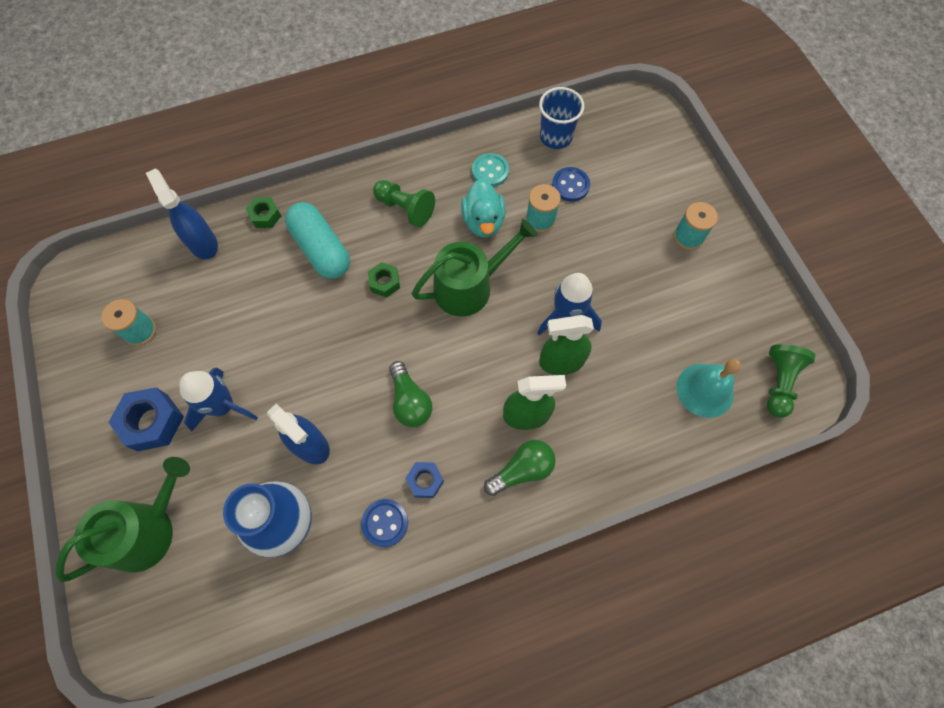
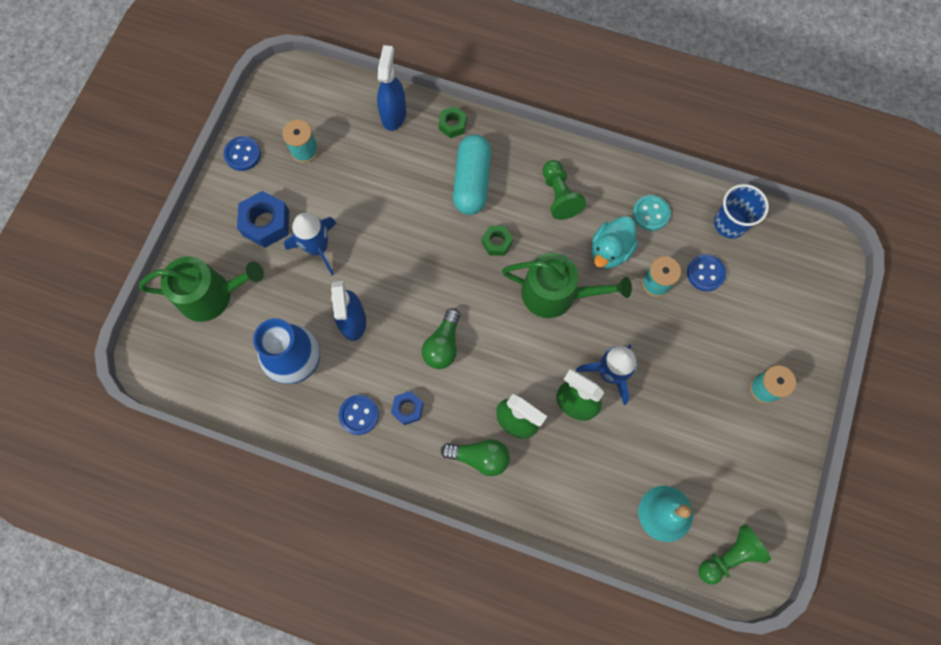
camera: 40 degrees right, 5 degrees up
(78, 378) = (243, 154): none -> blue button

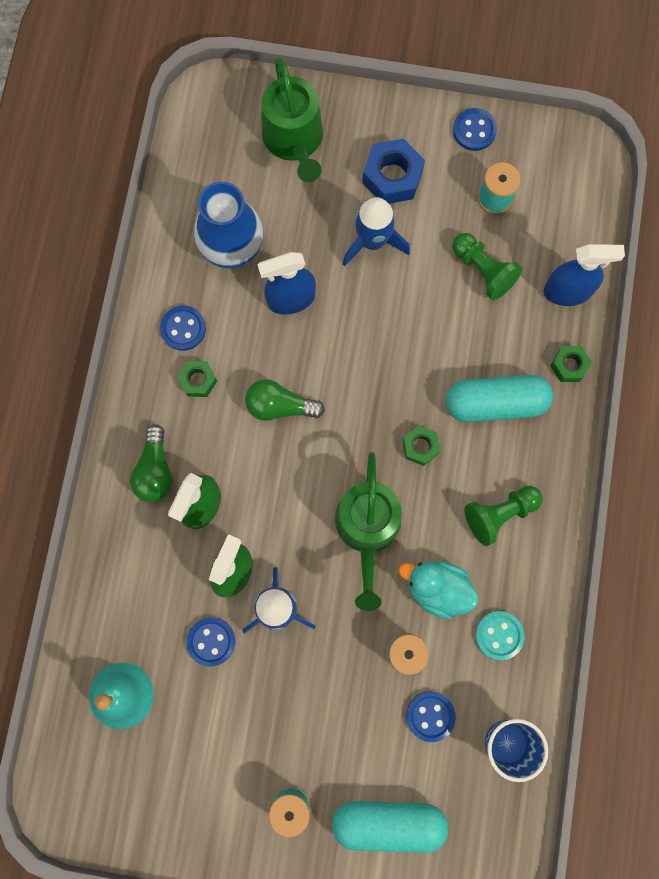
camera: 80 degrees right, 5 degrees up
(408, 409) = (198, 380): blue nut -> green nut
(629, 431) = (211, 641): none -> blue button
(729, 556) = (82, 777): green pawn -> green pawn (483, 271)
(781, 317) = (388, 821): none -> turquoise capsule

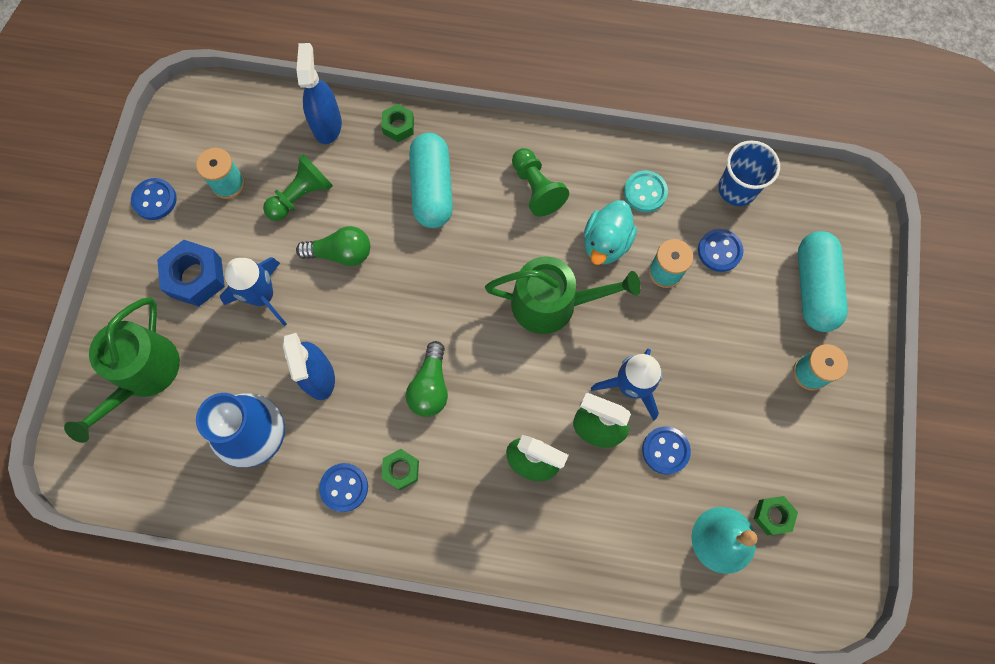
camera: 90 degrees left, 5 degrees down
(155, 470) = (496, 512): green light bulb -> green light bulb (341, 253)
(294, 140) = (143, 374): green watering can -> green watering can turned 120 degrees clockwise
(420, 447) = (473, 255): green nut -> green nut (772, 516)

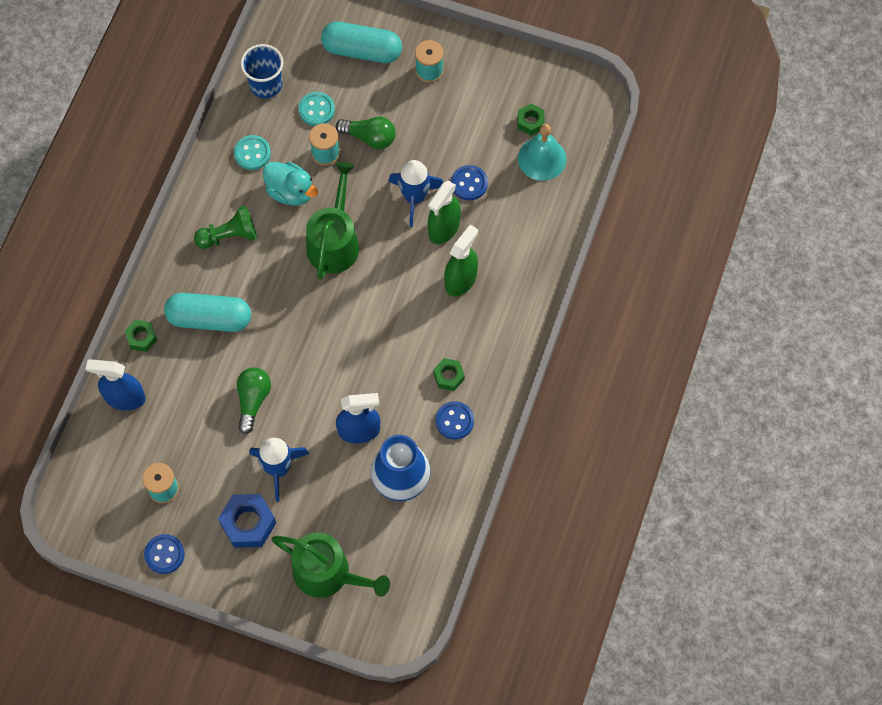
camera: 80 degrees left, 5 degrees down
(301, 196) = (191, 427): green pawn -> none
(430, 387) = (385, 345): green light bulb -> green light bulb (370, 137)
(719, 251) = (316, 110): blue button -> turquoise button

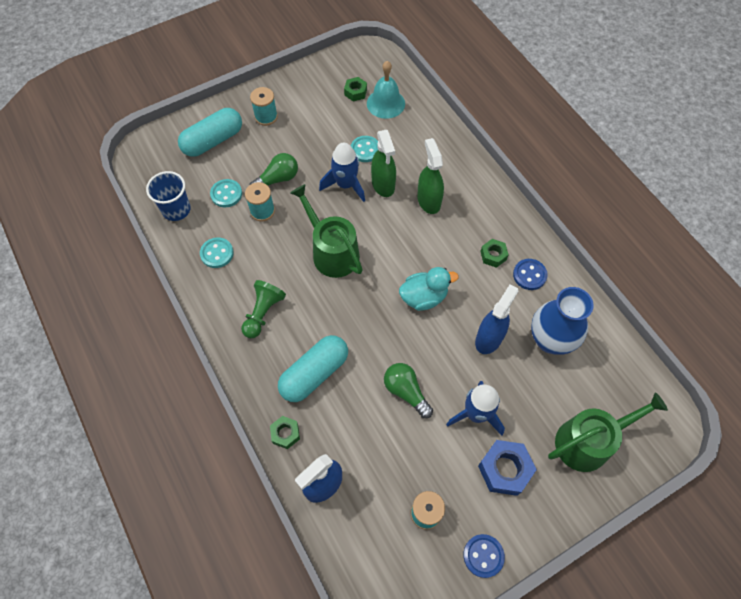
camera: 50 degrees left, 5 degrees down
(290, 192) = (269, 251): turquoise duck -> turquoise duck (424, 297)
(469, 183) = (365, 150): blue button -> turquoise button

